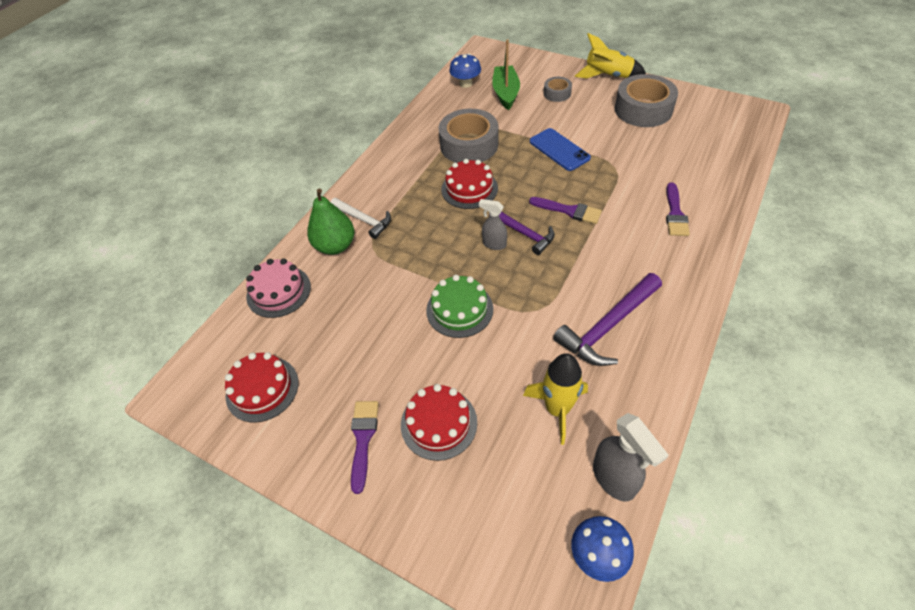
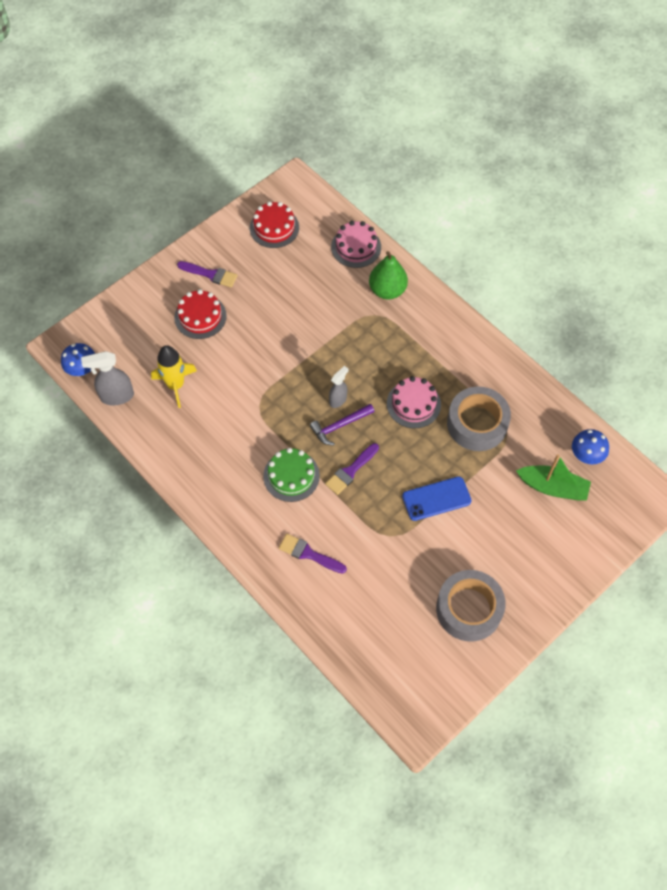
camera: 105 degrees right, 10 degrees up
(363, 220) = (409, 315): white hammer -> none
(459, 309) = (284, 355): green cake -> green cake (291, 476)
(469, 189) = (413, 404): red cake -> pink cake
(557, 93) = (532, 537): grey tape -> none
(607, 76) = (545, 605): yellow rocket -> none
(608, 326) = (222, 445): purple hammer -> none

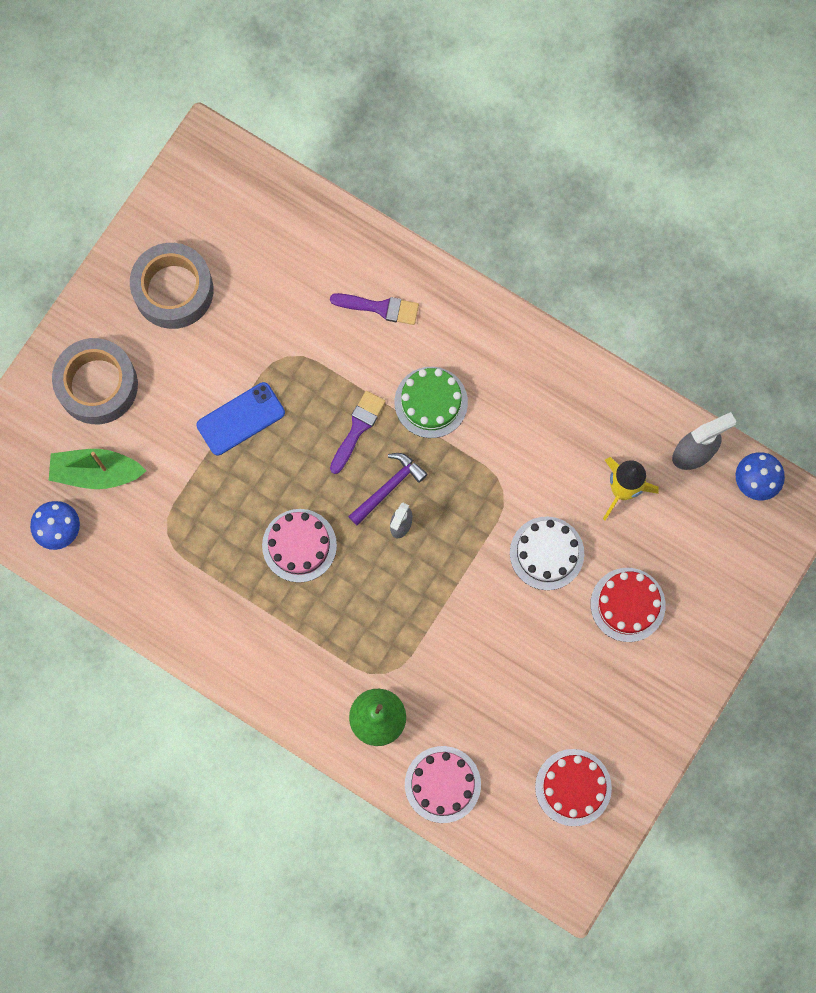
camera: 165 degrees right, 15 degrees up
(210, 274) = (638, 678): purple brush -> none
(243, 359) = (546, 553): none -> white cake
(477, 424) = (209, 538): grey tape -> grey tape (97, 385)

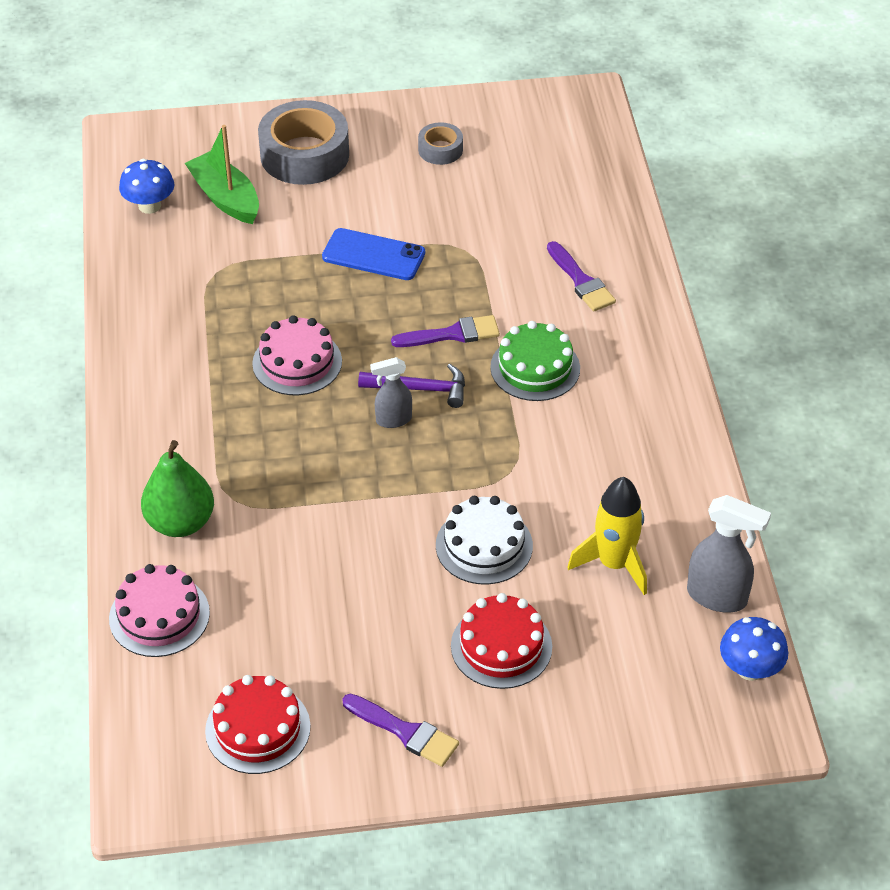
camera: 50 degrees right, 30 degrees down
(173, 290) = (440, 150): grey tape -> grey tape, size x0.50
(642, 706) = (405, 732): none -> purple brush

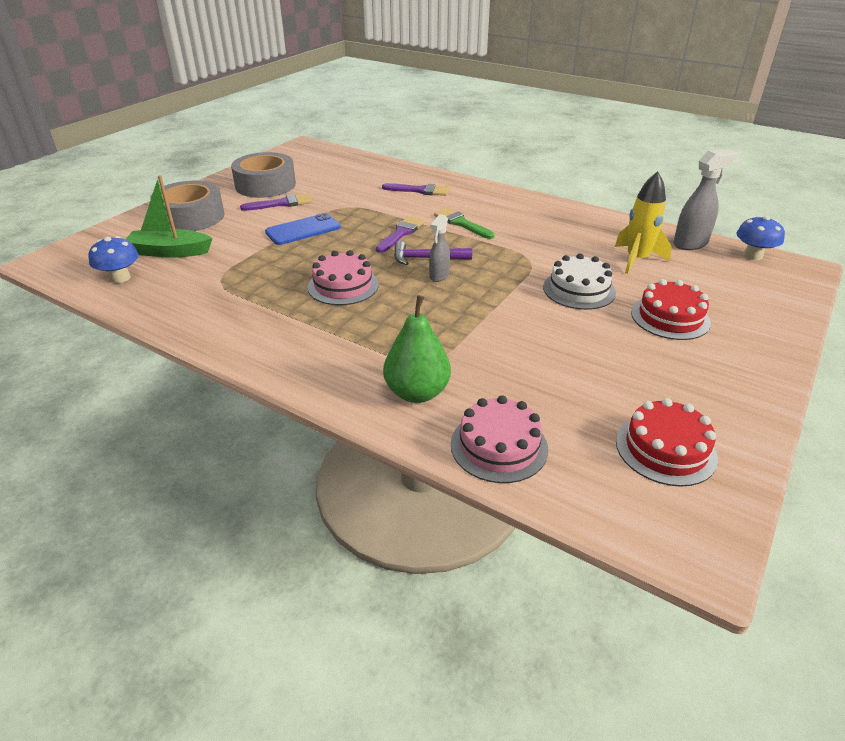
camera: 50 degrees left, 10 degrees down
(405, 732) = (719, 383): purple brush -> purple brush (281, 204)
(419, 389) = (427, 258): purple hammer -> purple hammer turned 135 degrees counterclockwise
(440, 150) = (265, 185): grey tape -> grey tape, size x1.99
(535, 368) = (461, 223): green cake -> green brush

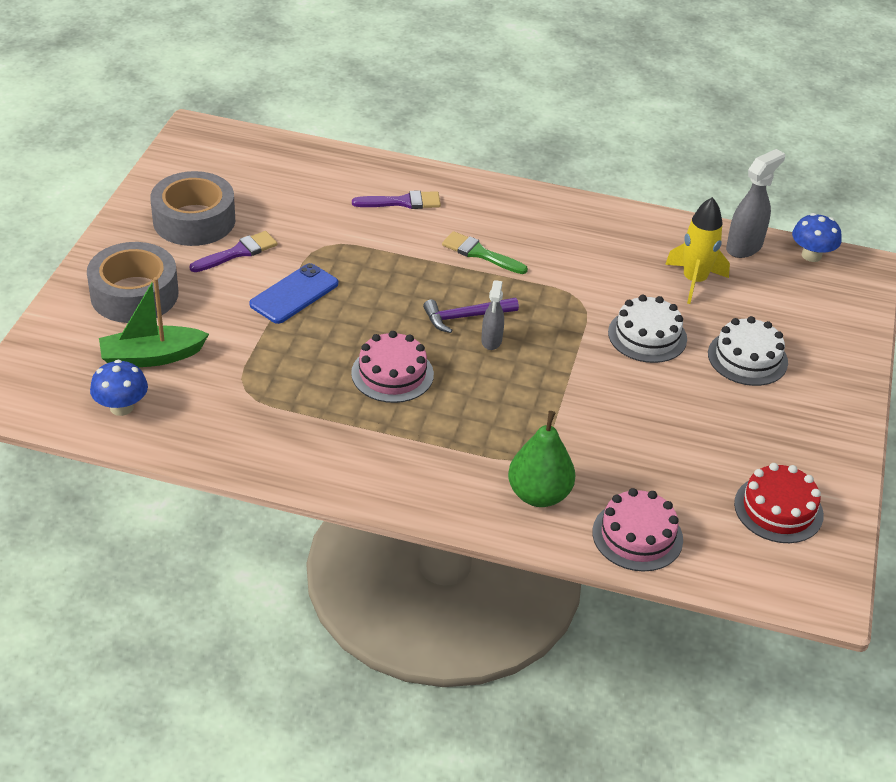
camera: 20 degrees left, 5 degrees up
(401, 233) = (416, 282): purple brush -> none
(670, 317) = (747, 358): red cake -> white cake

